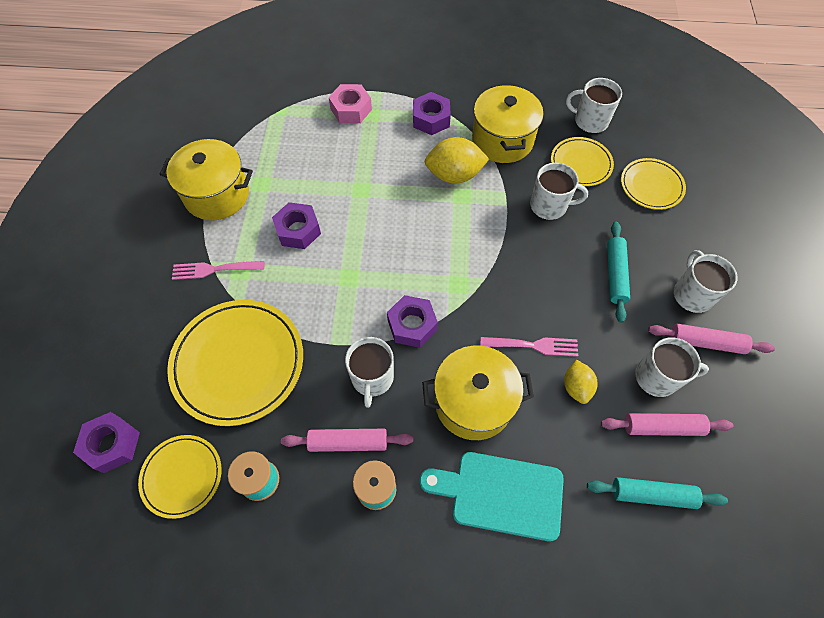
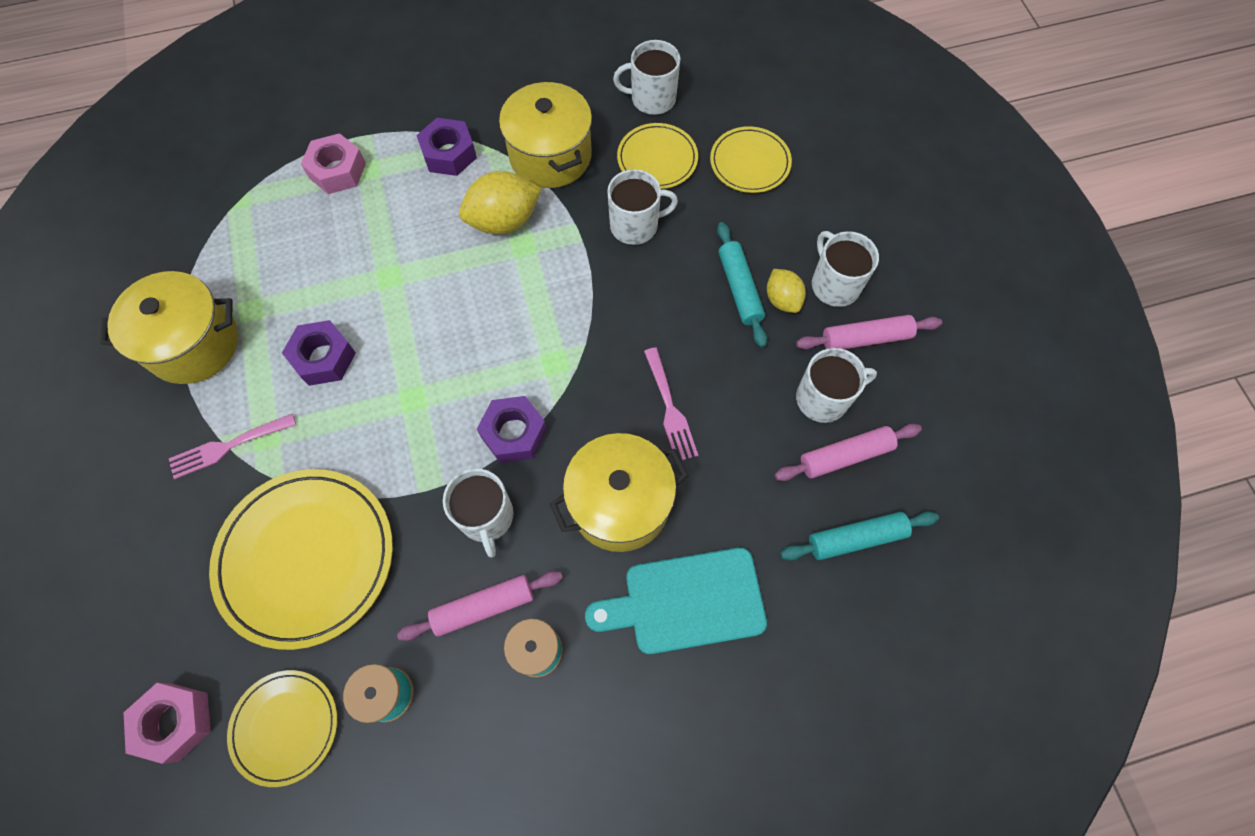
camera: 20 degrees left, 5 degrees up
(112, 444) = (175, 722): purple nut -> pink nut
(534, 345) = (670, 409): pink fork -> pink fork turned 90 degrees clockwise
(576, 387) = (735, 442): yellow lemon -> yellow lemon (782, 300)

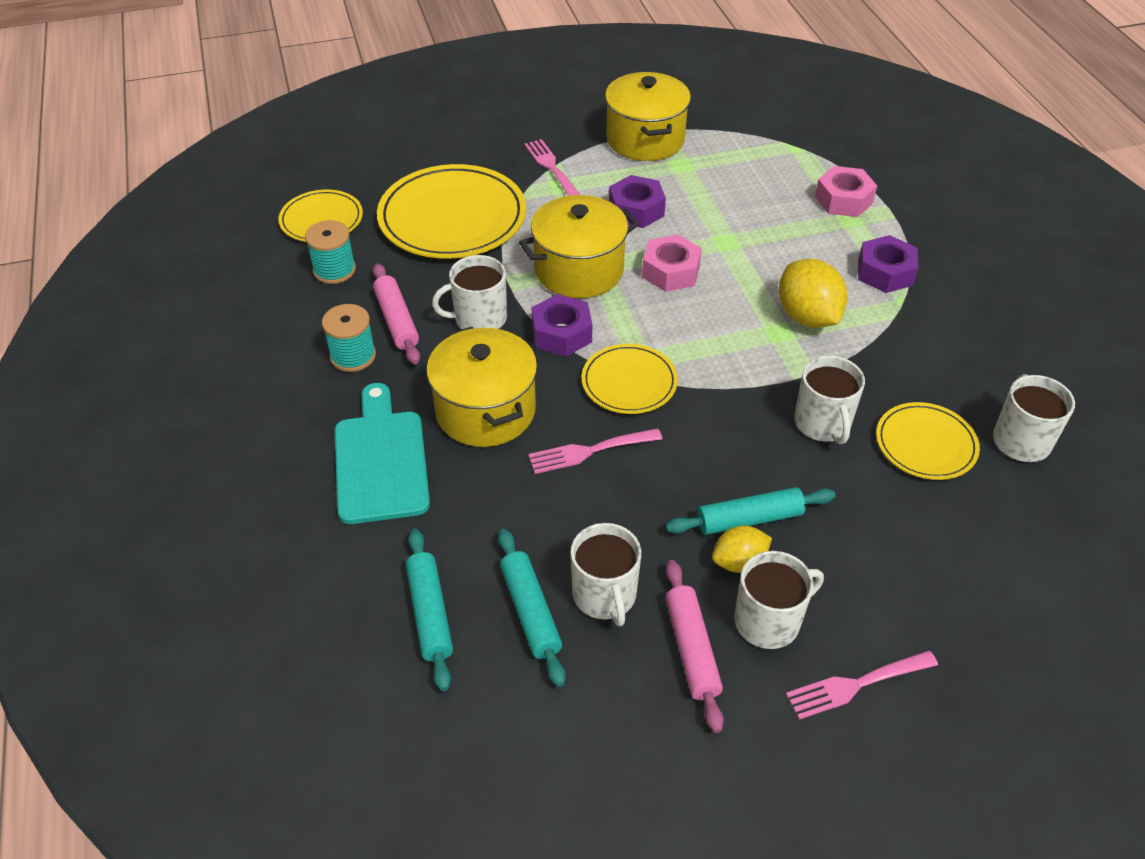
camera: 90 degrees right, 20 degrees down
(175, 722) = (337, 169): pink nut -> pink nut (671, 271)
(550, 156) = (904, 350): yellow pot -> yellow pot (579, 270)
(750, 163) = (945, 538): yellow plate -> yellow plate (629, 382)
(845, 455) = (531, 611): pink rolling pin -> turquoise rolling pin
(881, 237) = (856, 685): none -> pink fork

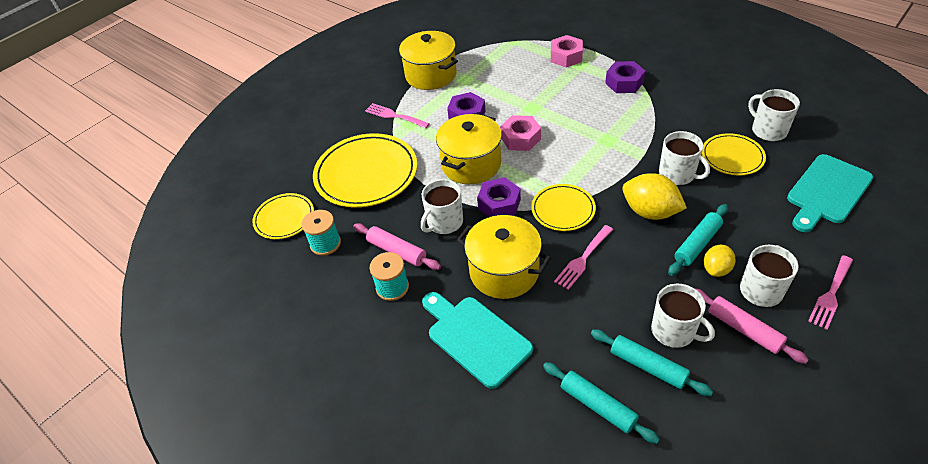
camera: 30 degrees left, 0 degrees up
(807, 317) = (612, 125): yellow lemon -> yellow lemon (650, 212)
(1010, 564) = (827, 192): none -> turquoise cutting board

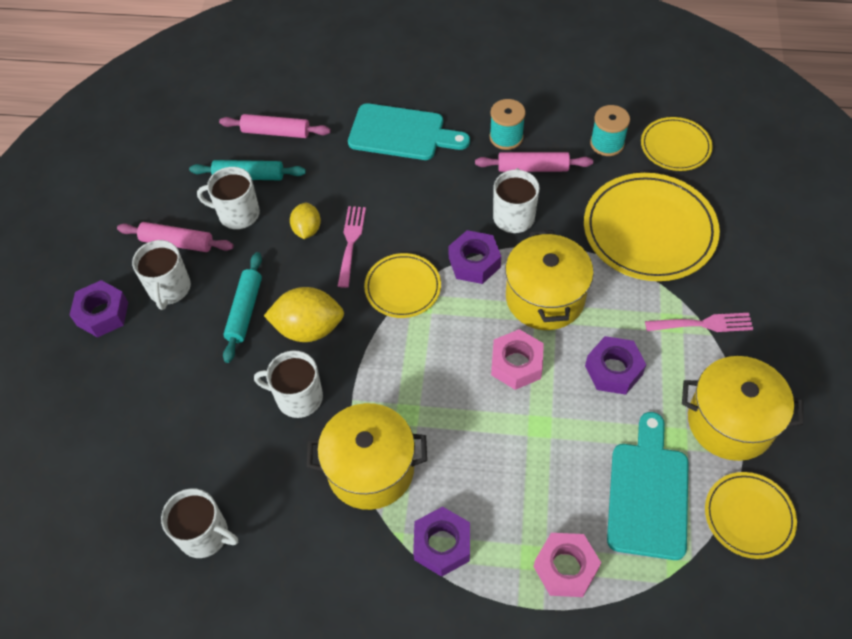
camera: 145 degrees right, 10 degrees up
(504, 272) = (417, 196): yellow pot -> yellow pot (370, 469)
(597, 406) = (276, 132): turquoise rolling pin -> pink rolling pin
(716, 269) = (217, 291): yellow lemon -> yellow lemon (307, 229)
(732, 157) = (240, 459): yellow plate -> yellow plate (749, 516)
(827, 192) = (116, 452): turquoise cutting board -> turquoise cutting board (648, 493)
(831, 294) = (102, 314): pink fork -> purple nut

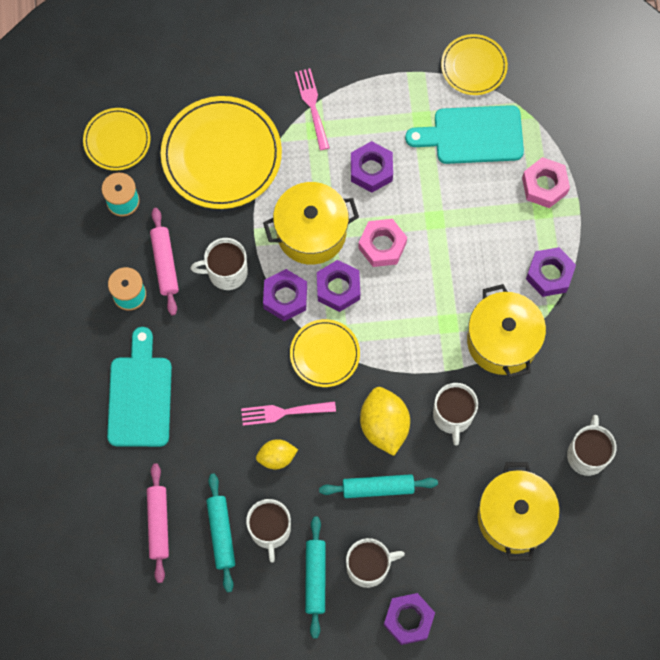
camera: 105 degrees left, 15 degrees up
(177, 243) = (315, 578): pink rolling pin -> turquoise rolling pin
(474, 312) = (338, 288): none -> purple nut
(730, 422) = (399, 82): yellow pot -> yellow pot (514, 517)

